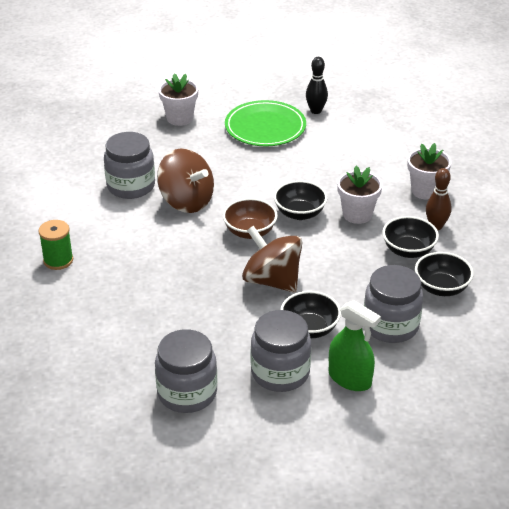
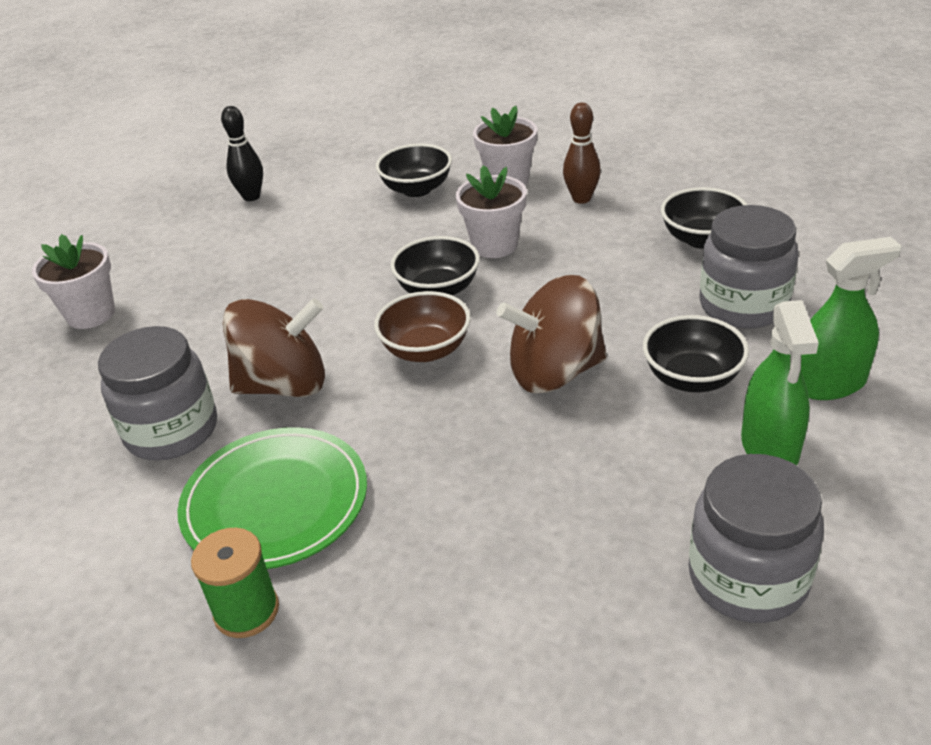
camera: 50 degrees left, 0 degrees up
(265, 127) = (224, 247): green plate -> green plate (275, 502)
(280, 373) = (769, 447): grey jar -> green spray bottle
(408, 250) = (607, 235): black bowl -> black bowl (417, 189)

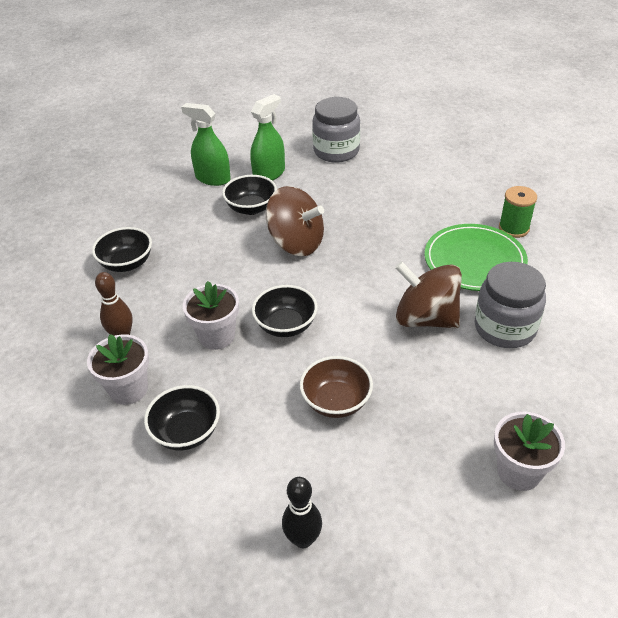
camera: 140 degrees left, 5 degrees up
(426, 350) = (336, 291): brown bowl -> brown bowl (336, 401)
(743, 305) = (179, 221): grey jar -> none

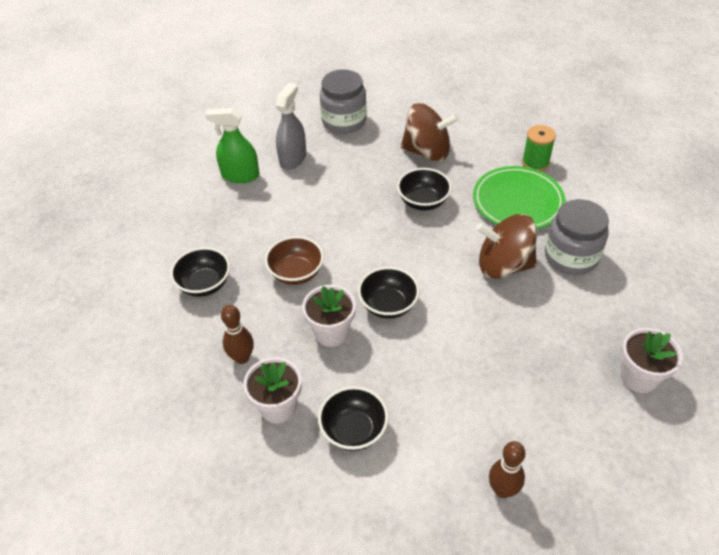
camera: 20 degrees left, 5 degrees up
(251, 208) = (295, 198): black bowl -> black bowl (423, 201)
(269, 174) = (293, 158): green spray bottle -> grey spray bottle
(296, 243) = (355, 223): brown spinning top -> brown spinning top (427, 152)
(303, 539) = (502, 490): black bowling pin -> brown bowling pin
(336, 401) = (468, 362): brown bowl -> brown bowl (296, 273)

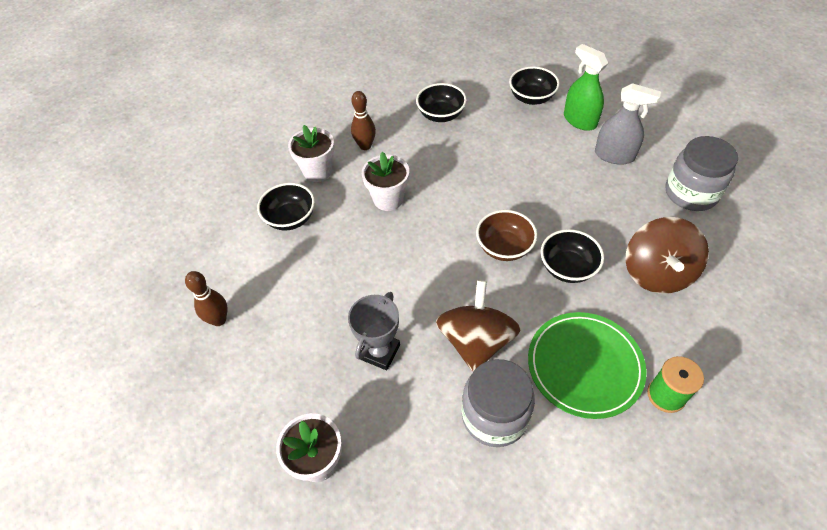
camera: 90 degrees right, 5 degrees up
(240, 175) = (579, 120): green spray bottle -> green spray bottle turned 45 degrees counterclockwise
(296, 273) = (456, 171): brown bowl -> brown bowl (504, 247)
(388, 305) = (419, 239): black bowl -> black bowl (531, 98)
(523, 335) = (379, 352): none -> grey trophy

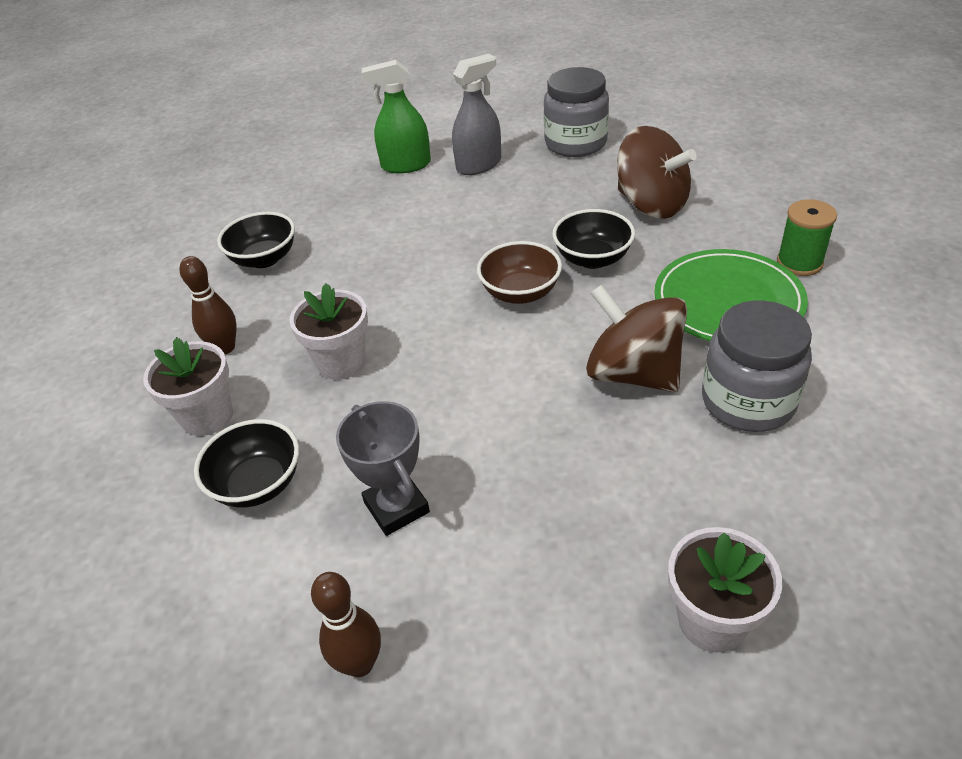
camera: 55 degrees left, 10 degrees down
(379, 352) = (580, 473): grey trophy -> grey trophy (396, 507)
(531, 98) = (332, 182): black bowl -> none

